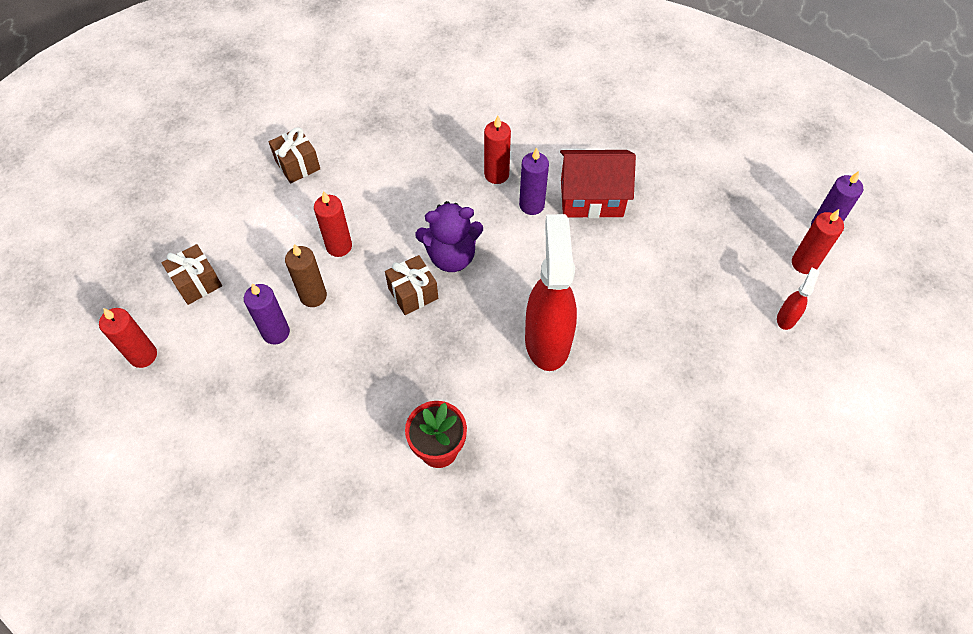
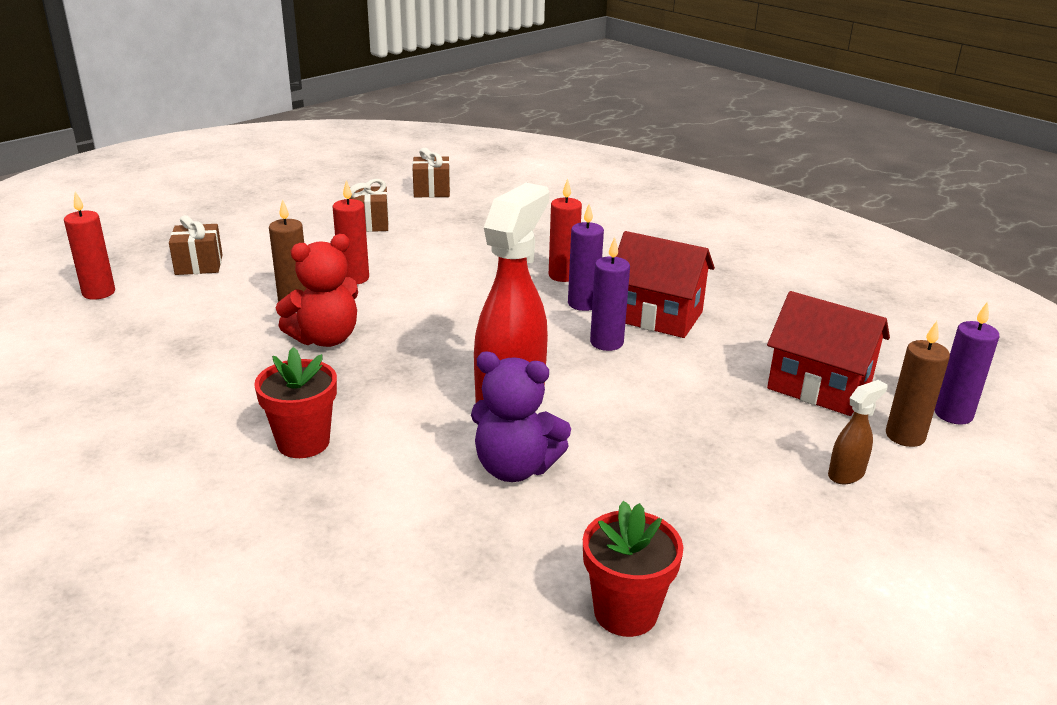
camera: 25 degrees right, 30 degrees down
(276, 332) = (232, 313): purple candle -> purple candle (606, 343)
(371, 331) = (325, 339): none -> red teddy bear
(413, 293) = (395, 326): brown gift -> brown gift (431, 191)
(451, 256) = (461, 314): purple teddy bear -> purple teddy bear (515, 468)
(723, 499) = (625, 612): none -> red flower pot
(733, 234) = (819, 387): none -> red house
(786, 317) = (846, 474): red spray bottle -> brown spray bottle
(804, 263) = (905, 436): red candle -> brown candle

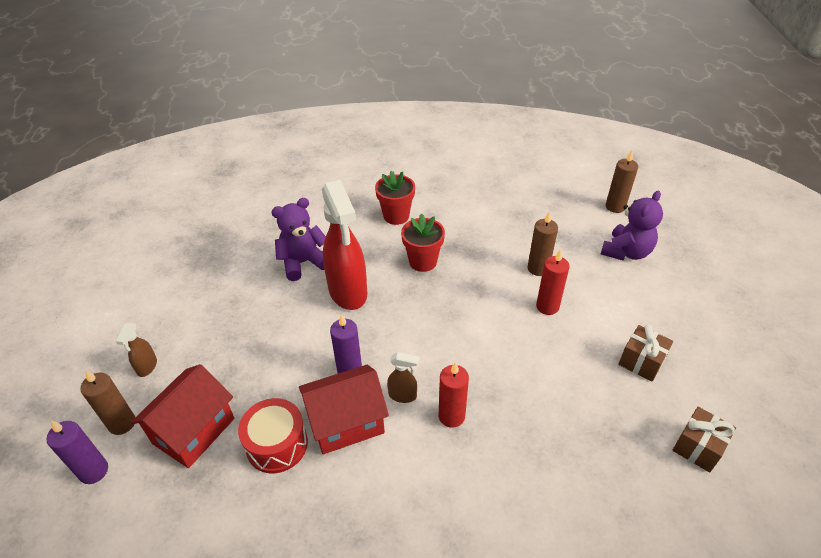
camera: 135 degrees right, 15 degrees up
(99, 292) = (615, 207): red candle -> brown candle
(199, 265) = (626, 252): brown gift -> purple teddy bear
(325, 339) = (480, 260): red teddy bear -> none
(583, 304) = (403, 395): purple candle -> brown spray bottle
(625, 612) = (205, 241): red flower pot -> red flower pot (423, 262)
(738, 337) = (277, 444): none -> red drum
(819, 387) = (194, 431): red house -> red house turned 45 degrees counterclockwise

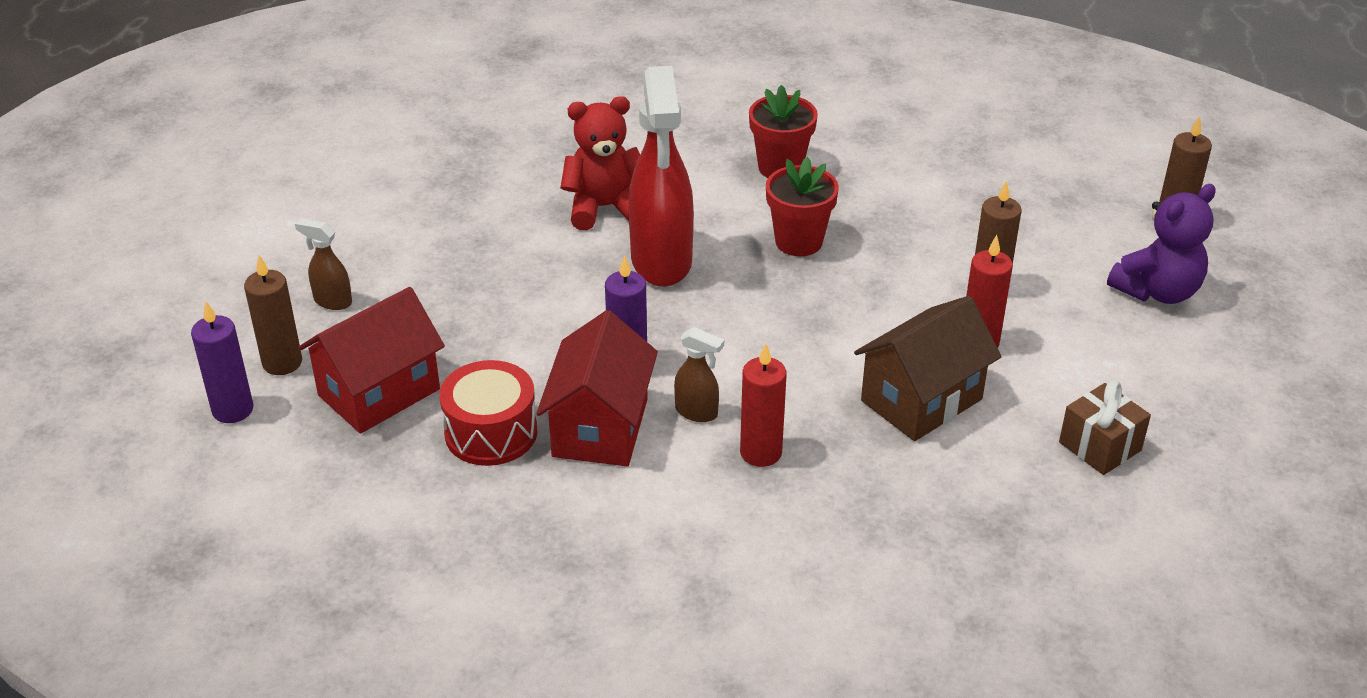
camera: 15 degrees right, 5 degrees down
(147, 367) = (332, 301): brown spray bottle -> brown spray bottle turned 90 degrees clockwise
(303, 262) = (604, 208): purple teddy bear -> red teddy bear
(346, 422) = (600, 428): red house -> red house turned 75 degrees counterclockwise
(531, 354) = (921, 400): none -> brown house
(698, 447) = (1132, 571): brown gift -> none

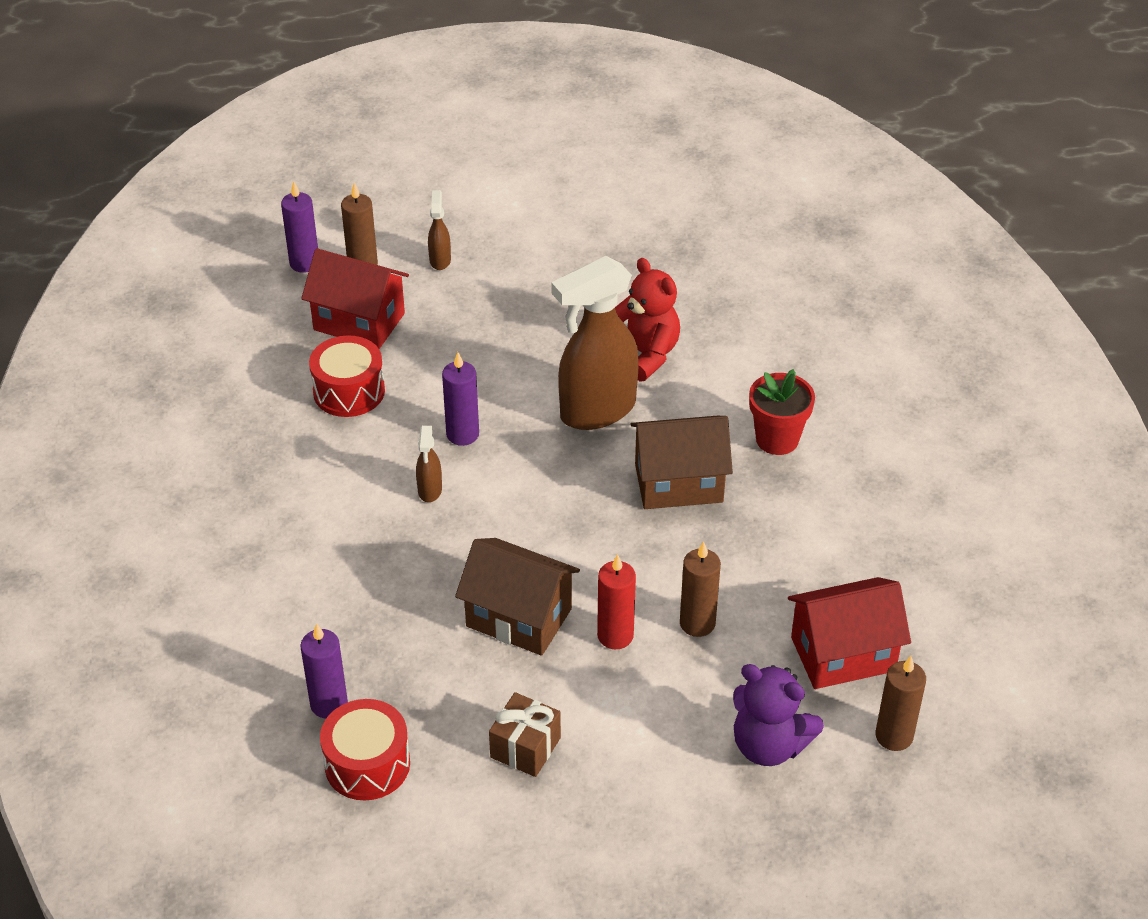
camera: 65 degrees right, 5 degrees up
(600, 428) = (384, 444): red house -> red house (843, 654)
(661, 262) = (596, 411): red spray bottle -> brown spray bottle
(761, 452) = (405, 540): red candle -> none
(798, 241) = (678, 483): red flower pot -> brown house
(976, 581) = (329, 704): none -> purple candle
(1076, 573) = (367, 764): none -> red drum

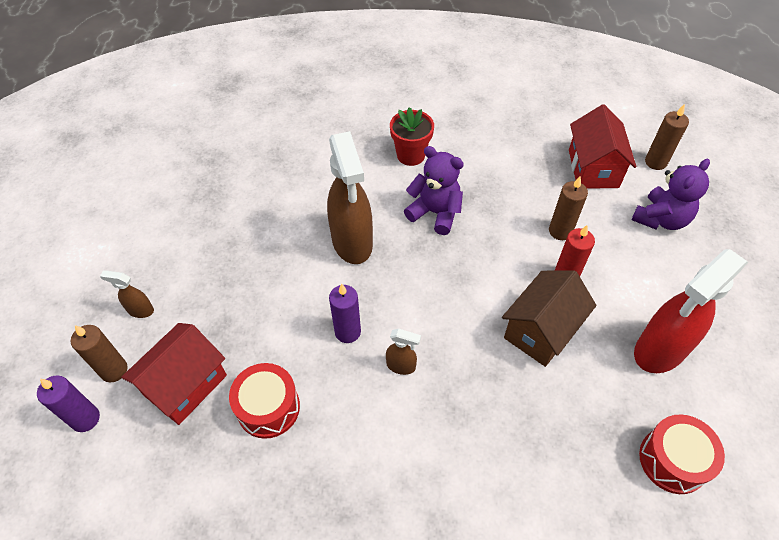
camera: 75 degrees left, 10 degrees up
(329, 704) = (612, 480): purple candle -> none
(525, 747) = (659, 350): brown gift -> red spray bottle
(644, 355) = (307, 203): red teddy bear -> none
(678, 483) = (435, 213): brown house -> purple teddy bear

